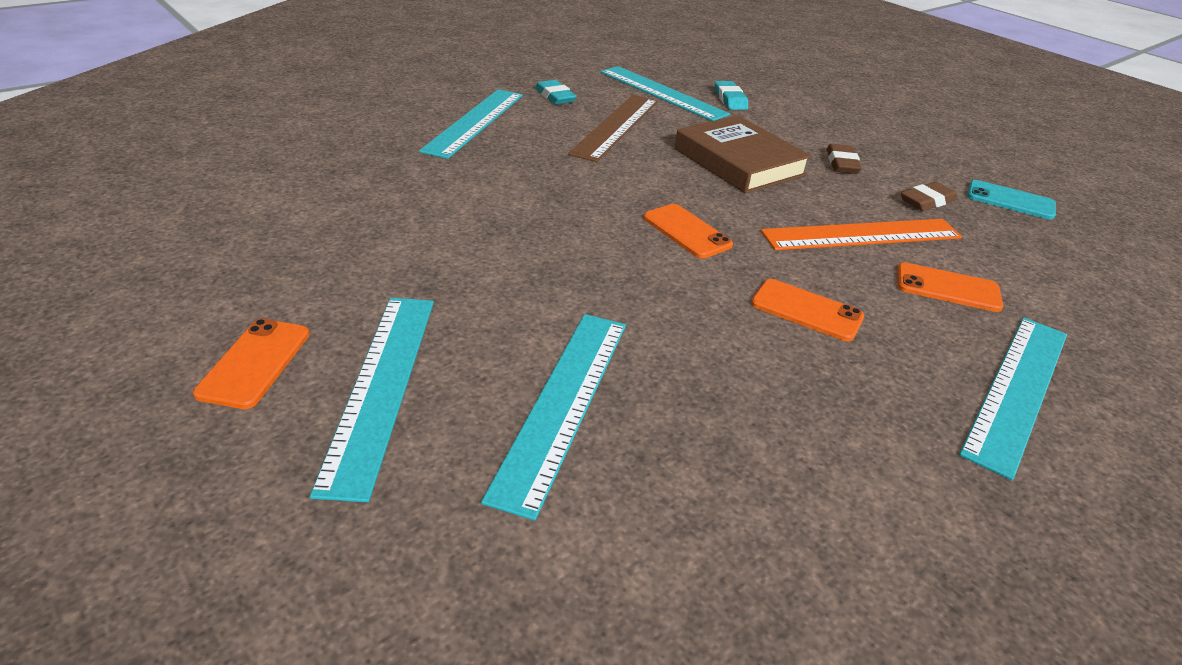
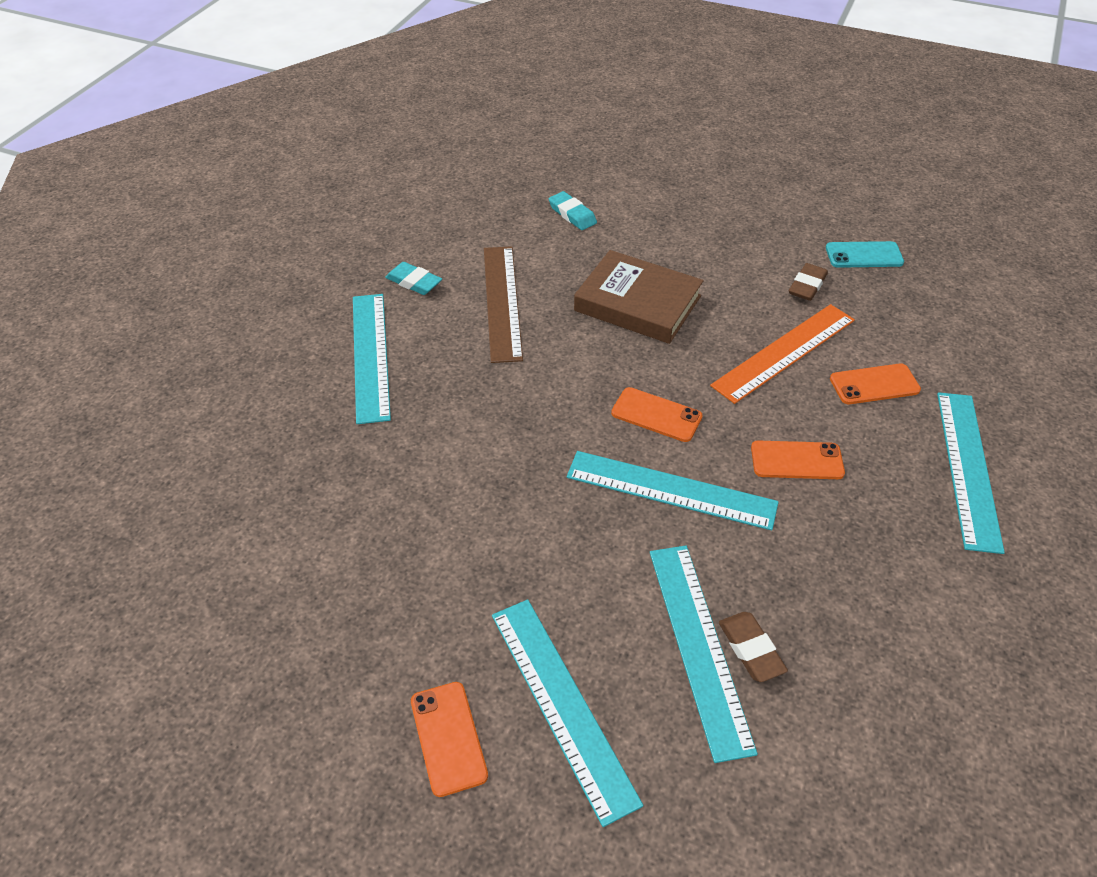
camera: 25 degrees left, 10 degrees up
(661, 93) = (506, 231): turquoise ruler -> turquoise ruler (671, 490)
(842, 163) = (718, 266): brown eraser -> brown eraser (751, 649)

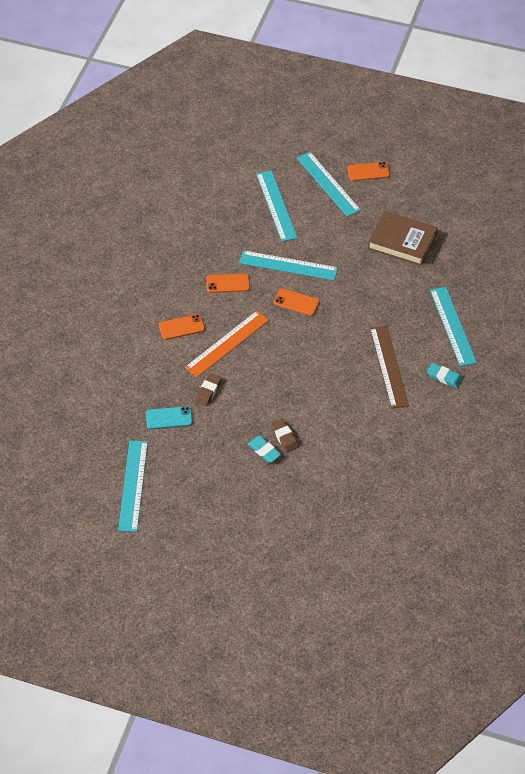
camera: 175 degrees right, 5 degrees up
(448, 738) = (368, 171): orange phone -> orange phone turned 75 degrees counterclockwise
(572, 214) = (357, 440): turquoise eraser -> turquoise eraser (264, 451)
(637, 303) = (309, 371): brown book -> brown book (402, 241)
(751, 649) = (256, 206): brown eraser -> brown eraser (284, 437)
(967, 468) = (146, 285): turquoise ruler -> turquoise ruler (133, 485)

